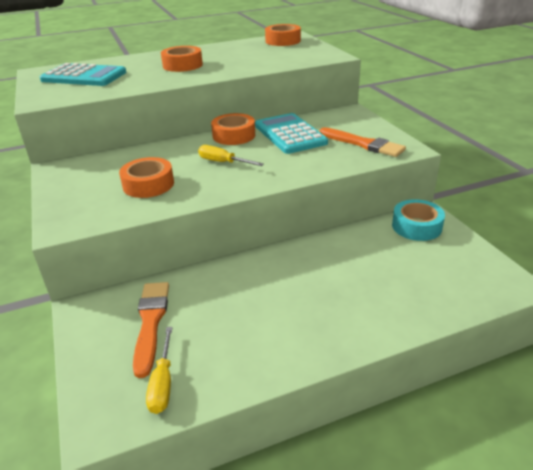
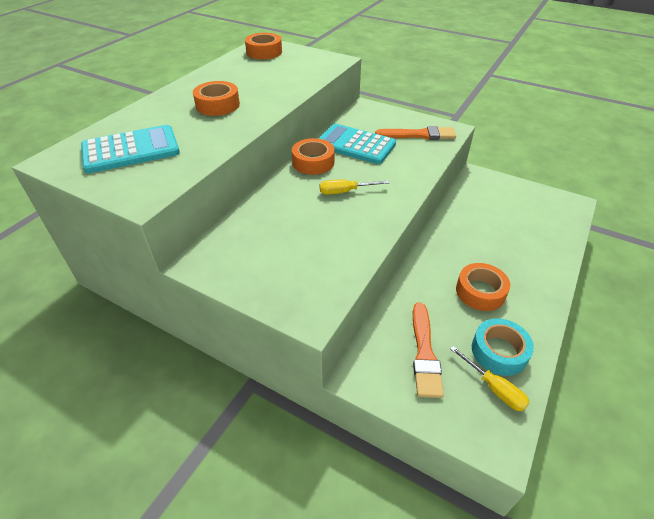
camera: 40 degrees left, 10 degrees up
(148, 184) = (318, 239): orange tape -> orange tape (480, 292)
(151, 322) = (424, 353): orange brush -> orange brush turned 135 degrees counterclockwise
(416, 226) = (482, 187): turquoise tape -> turquoise tape (499, 351)

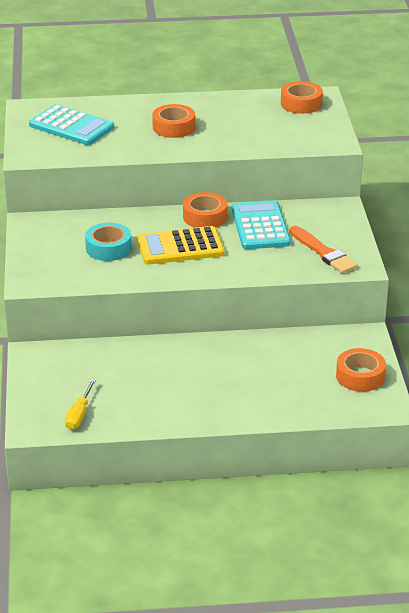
camera: 55 degrees right, 10 degrees down
(345, 192) = (180, 247): yellow screwdriver -> yellow calculator
(424, 353) = (81, 374): orange brush -> none
(480, 292) = (179, 382): orange tape -> orange tape (360, 376)
(499, 351) = (118, 408): turquoise tape -> turquoise tape (108, 248)

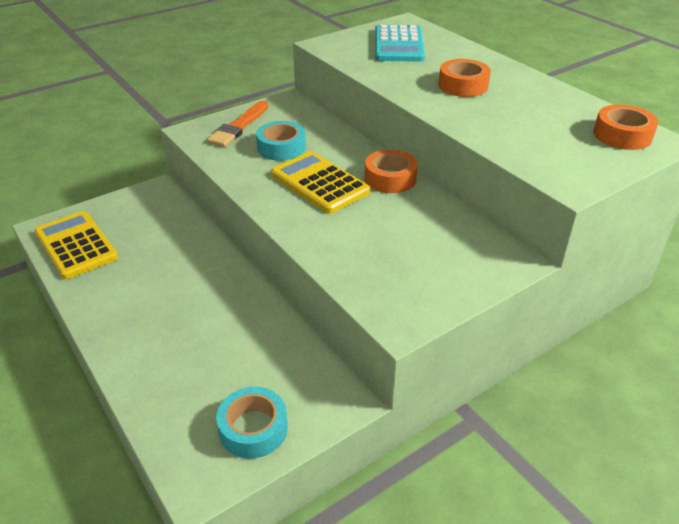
camera: 60 degrees right, 5 degrees up
(79, 414) = (76, 245): yellow screwdriver -> yellow calculator
(260, 226) = (409, 217): turquoise calculator -> none
(323, 252) = (402, 281): orange brush -> orange brush (239, 126)
(360, 376) = (253, 429): orange tape -> turquoise tape

